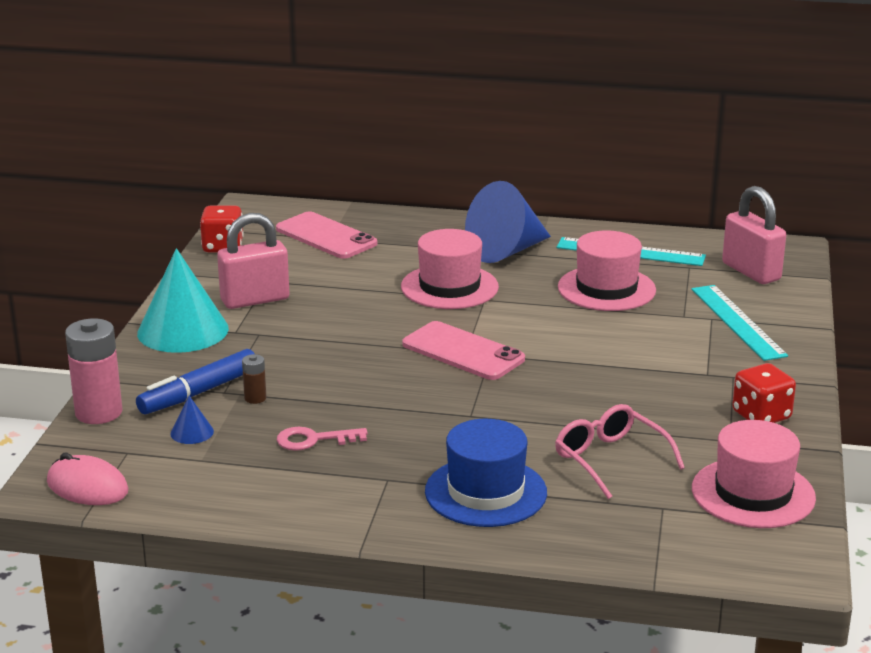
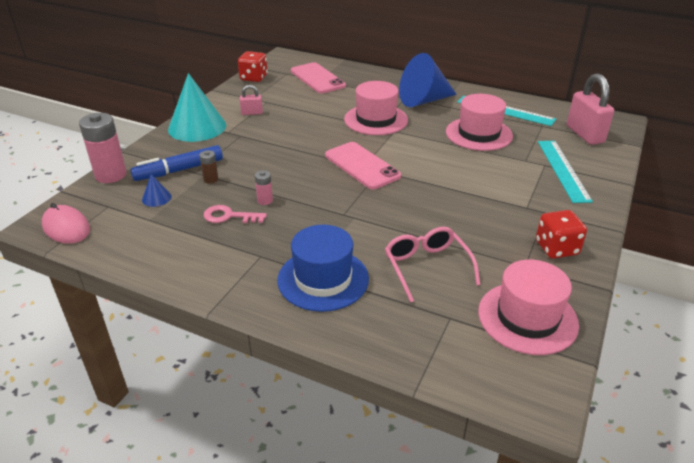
camera: 15 degrees right, 10 degrees up
(255, 300) = (252, 113): pink padlock -> pink padlock, size x0.51
(352, 414) = (265, 200): none -> pink battery

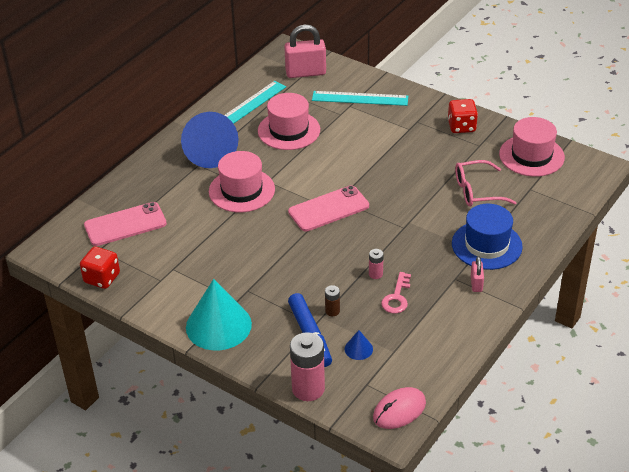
camera: 80 degrees left, 5 degrees up
(252, 113) = (197, 281): pink padlock -> pink padlock (476, 284)

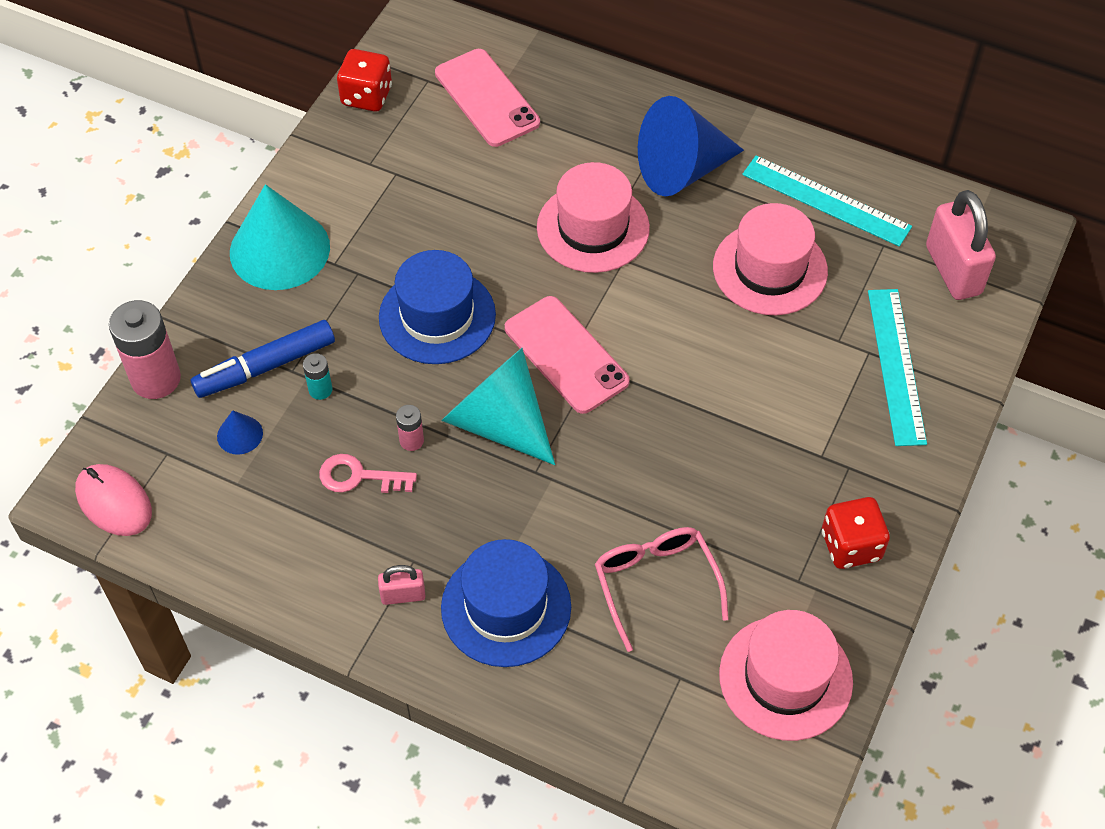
camera: 80 degrees right, 15 degrees up
(289, 258) = (437, 316): none -> blue hat
(332, 311) = (320, 390): brown battery -> turquoise battery
(368, 238) = (498, 421): none -> turquoise cone

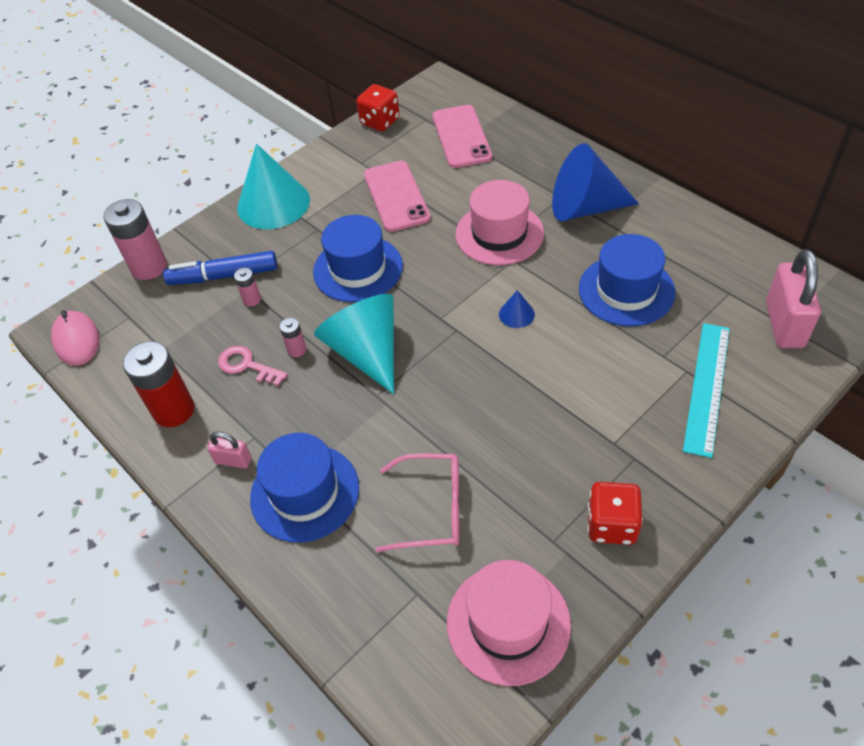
camera: 25 degrees right, 5 degrees down
(240, 434) = (182, 316): blue cone -> blue cone (516, 314)
(296, 556) = (174, 410): none -> red battery
(320, 390) = (252, 299): turquoise battery -> pink battery
(566, 355) = (439, 316): pink phone -> pink phone (396, 196)
(656, 584) = (431, 509): pink glasses -> pink glasses turned 90 degrees clockwise
(770, 269) = (626, 290): pink hat -> blue hat
(826, 200) = (692, 251): turquoise ruler -> none

